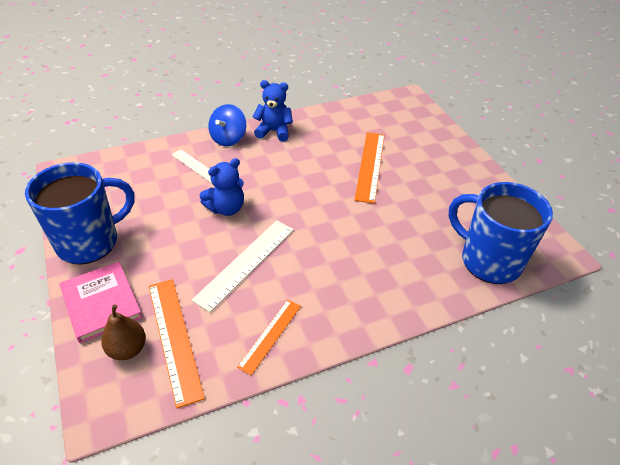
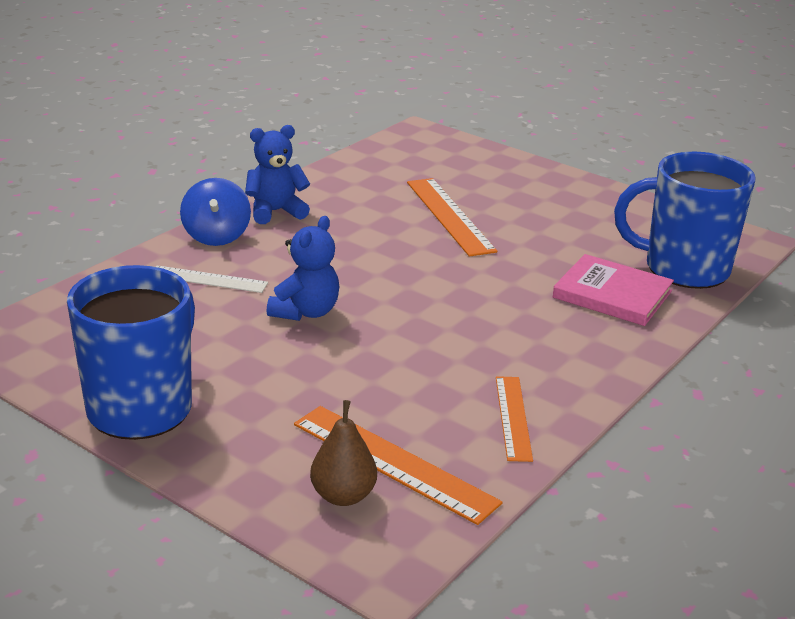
camera: 30 degrees left, 15 degrees down
(101, 303) = (245, 464): pink book -> pink book (612, 294)
(246, 263) = (400, 359): white ruler -> none

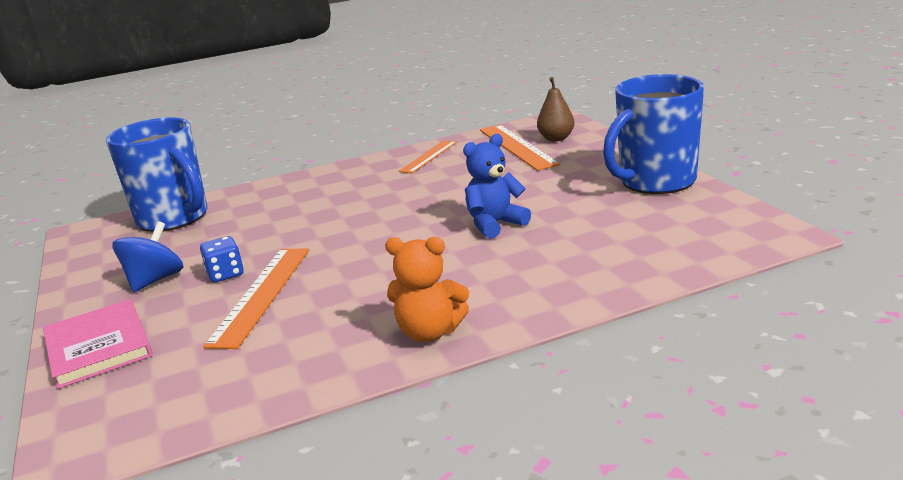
camera: 145 degrees left, 5 degrees down
(208, 279) = (559, 262): white ruler -> none
(216, 236) = (520, 310): blue spinning top -> blue spinning top (155, 280)
(275, 211) = (429, 332): blue teddy bear -> orange teddy bear
(512, 226) = (225, 274): none -> blue dice
(612, 294) = (257, 208): pink book -> pink book (98, 347)

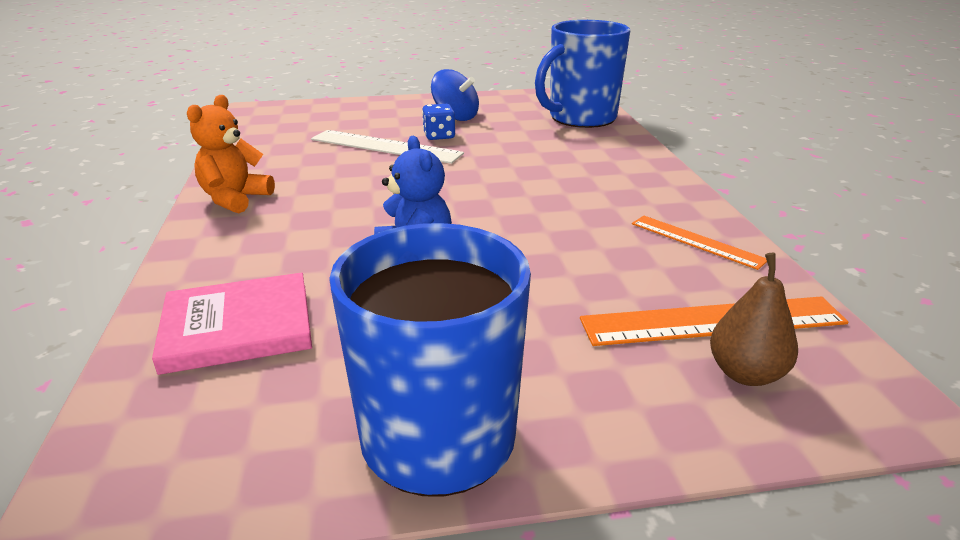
camera: 100 degrees right, 5 degrees up
(98, 347) = (370, 107): pink book -> pink book (238, 327)
(261, 294) = (385, 146): orange ruler -> white ruler

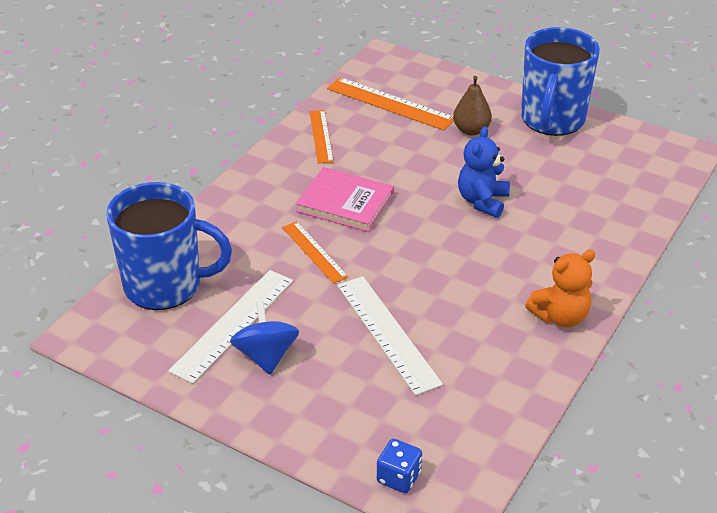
camera: 140 degrees left, 10 degrees up
(238, 327) = (606, 200): pink book -> pink book (345, 203)
(439, 136) = (323, 326): blue dice -> blue dice (399, 477)
(501, 119) = (233, 325): none -> white ruler
(516, 163) = (314, 252): none -> orange ruler
(745, 373) = (413, 85): brown pear -> brown pear (471, 130)

